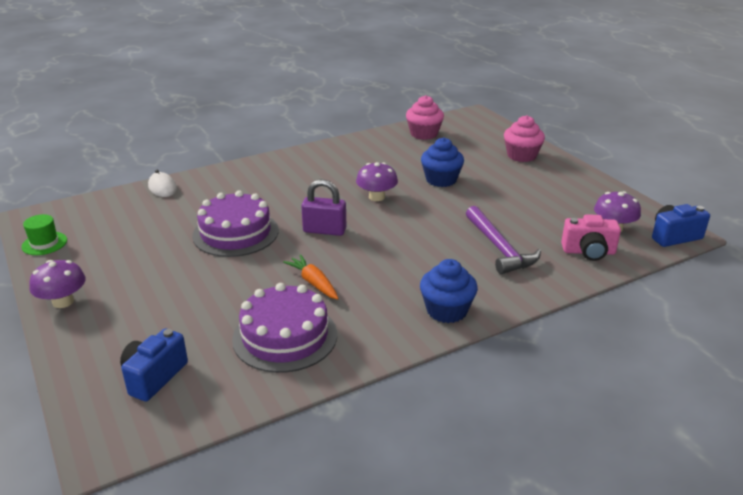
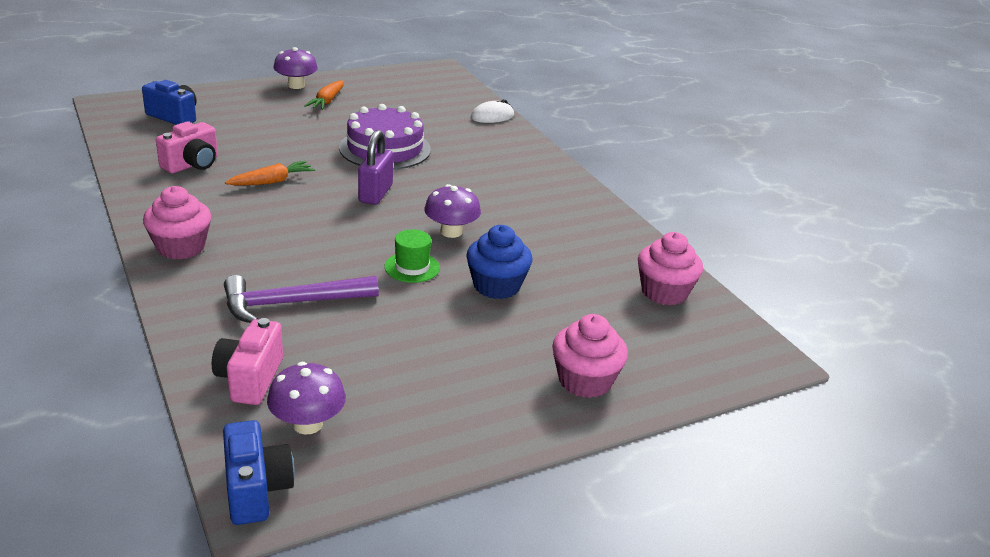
camera: 90 degrees right, 0 degrees up
(44, 243) = (392, 75): green hat -> green hat (412, 267)
(115, 275) = (327, 101): none -> orange carrot
(285, 336) = (192, 164): purple cake -> pink camera
(446, 310) = (181, 247): blue cupcake -> pink cupcake

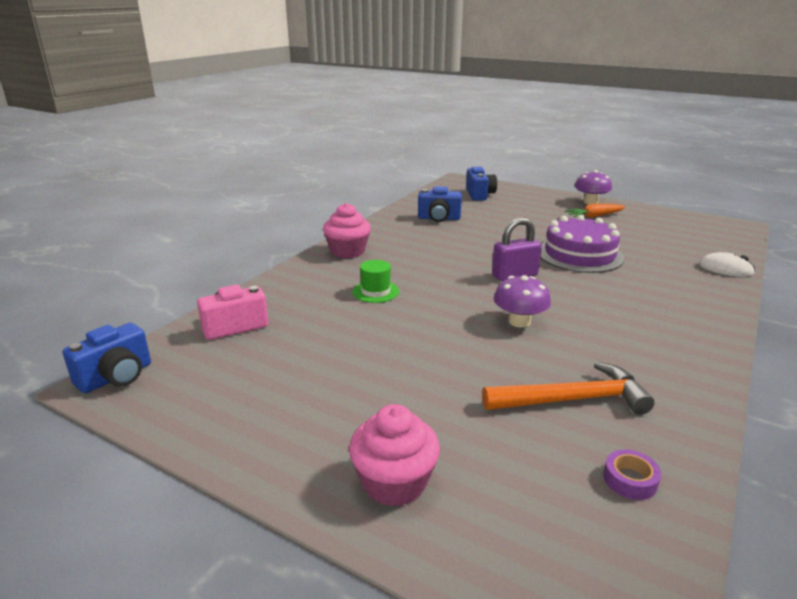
camera: 60 degrees right, 5 degrees down
(192, 164) = (439, 218): pink camera -> blue camera
(271, 182) = (463, 242): orange carrot -> none
(291, 303) = (334, 304): purple hammer -> none
(307, 424) = (202, 366): purple mushroom -> none
(412, 267) = (443, 326): green hat -> green hat (375, 292)
(496, 286) = (476, 372): blue cupcake -> none
(572, 267) = (573, 400): none -> orange hammer
(664, 292) = (630, 480): pink cupcake -> purple tape

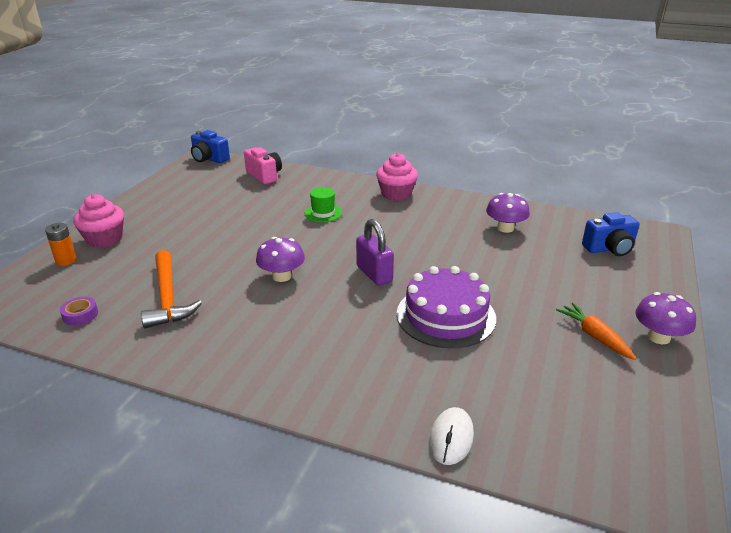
camera: 80 degrees right, 5 degrees up
(439, 218) = (505, 228): blue camera -> purple mushroom
(466, 526) = (66, 260): none -> orange battery

